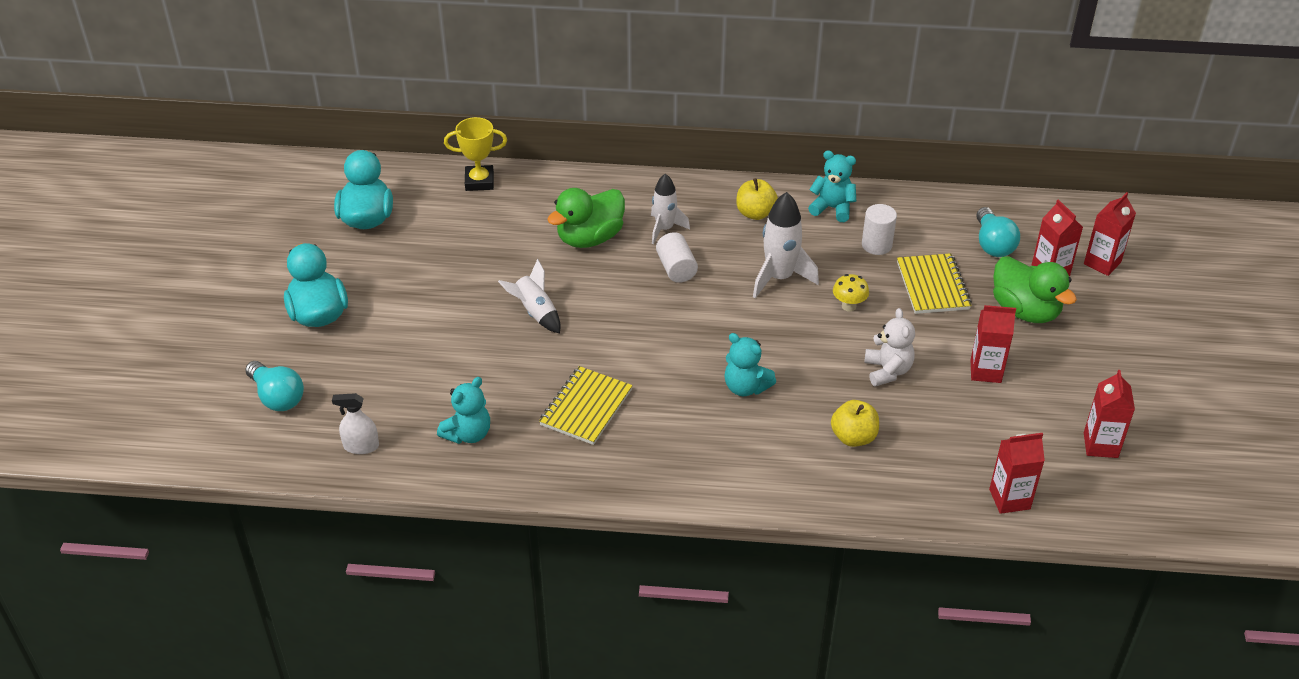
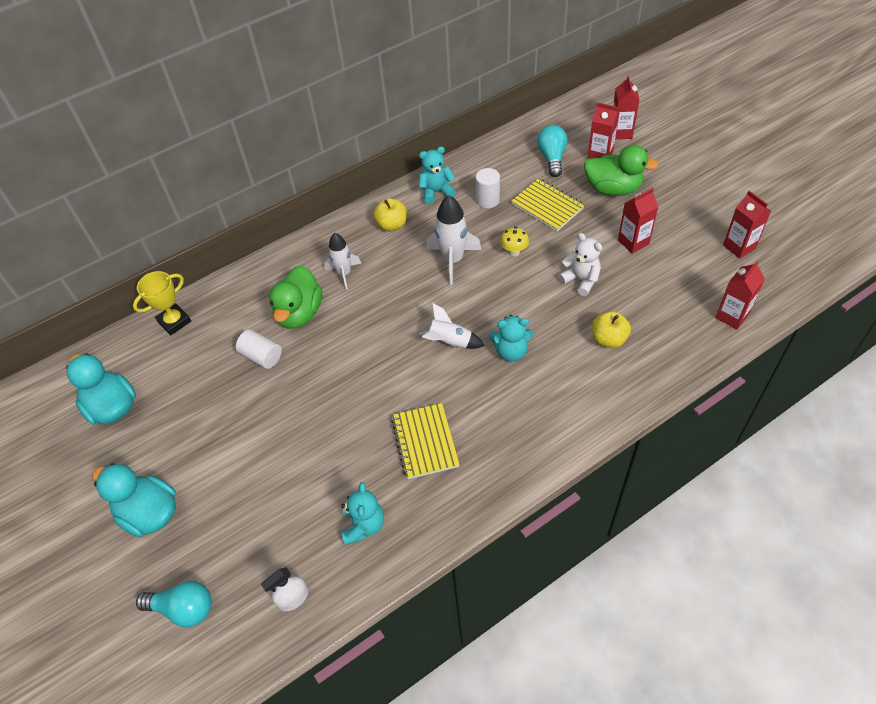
camera: 35 degrees left, 10 degrees up
(535, 312) = (317, 395): white rocket -> white rocket (449, 342)
(676, 269) = (381, 297): white cylinder -> white cylinder (261, 356)
(993, 244) = (552, 158): turquoise light bulb -> turquoise light bulb turned 135 degrees counterclockwise

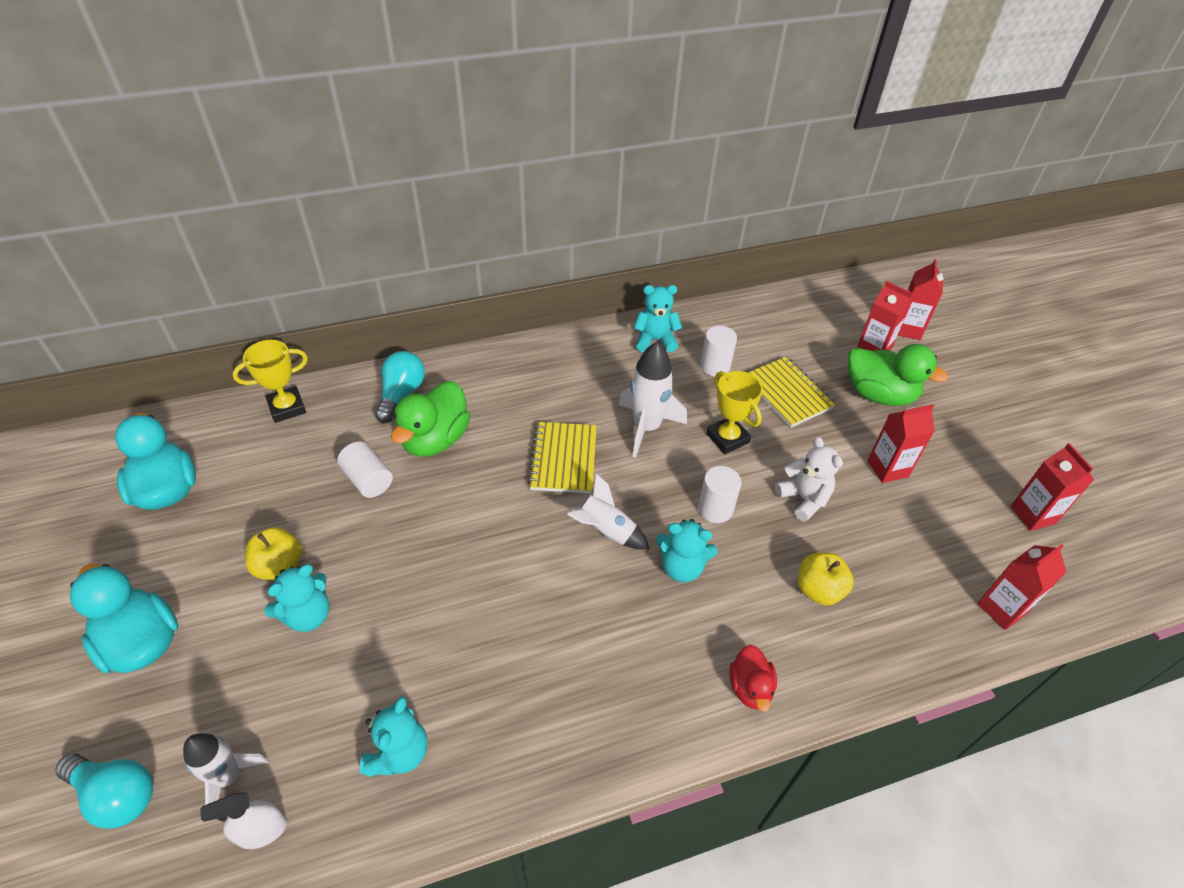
camera: 10 degrees right, 5 degrees down
(261, 460) = (308, 615): none -> turquoise teddy bear
(344, 273) = (508, 407): white rocket -> white rocket (229, 776)
(392, 225) = (587, 365): yellow apple -> yellow apple (279, 566)
(425, 442) = (525, 658): yellow notebook -> yellow notebook (563, 459)
(514, 252) = (727, 438): yellow mushroom -> yellow trophy
(521, 305) = (715, 509): none -> white cylinder
(552, 158) = (811, 337): turquoise light bulb -> turquoise light bulb (401, 394)
(581, 415) = (750, 687): none -> red duck

